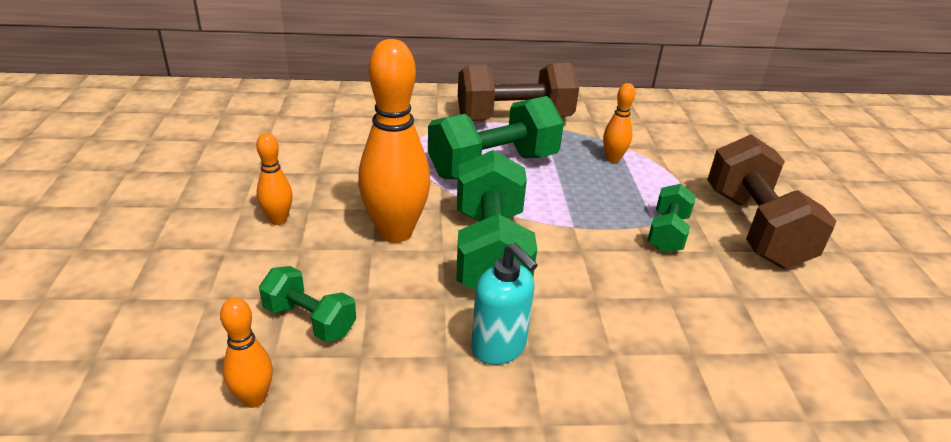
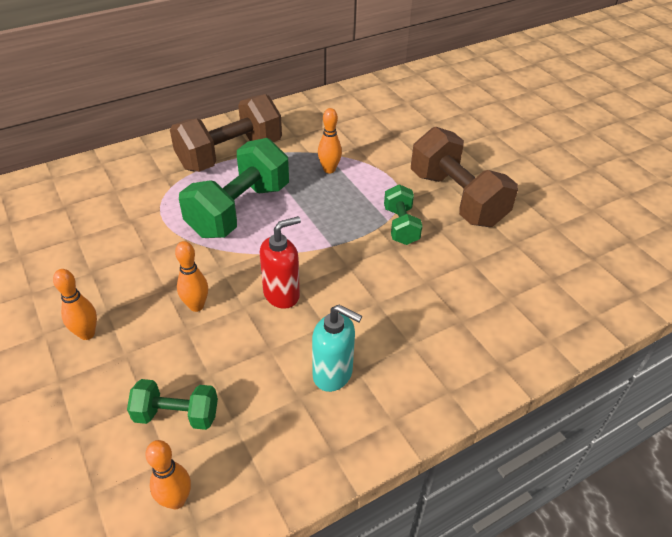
camera: 25 degrees left, 10 degrees up
(395, 232) = (196, 306): orange bowling pin -> orange bowling pin, size x0.50
(490, 252) = (282, 294): green dumbbell -> red soap dispenser

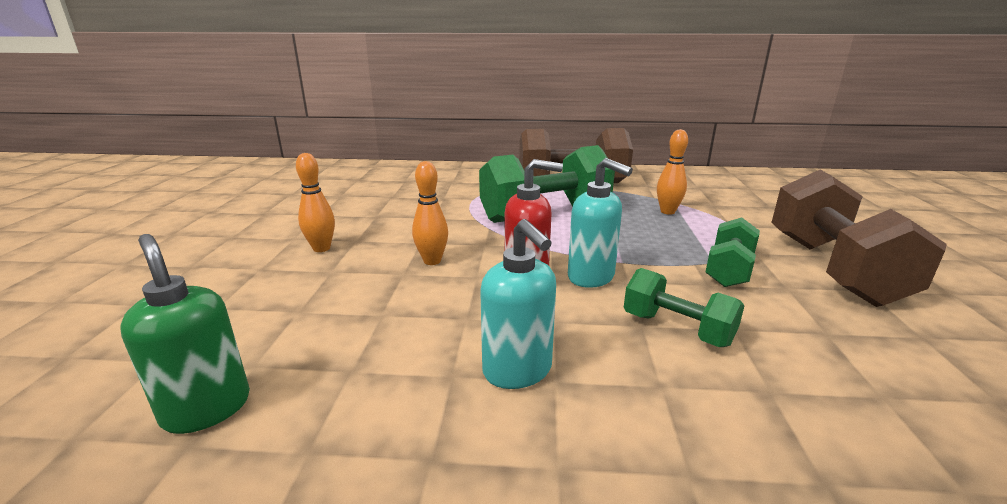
camera: 35 degrees right, 20 degrees down
(176, 415) = (310, 332): green dumbbell -> green dumbbell (677, 329)
(176, 500) = (207, 408): orange bowling pin -> green soap dispenser
(322, 271) = (591, 277): none -> turquoise soap dispenser

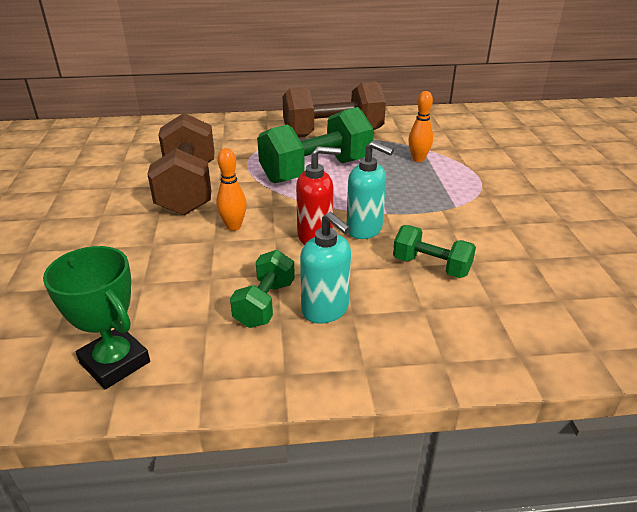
camera: 10 degrees left, 10 degrees up
(207, 408) = (115, 362): green soap dispenser -> green trophy
(321, 248) = (133, 223): orange bowling pin -> none
(729, 270) = (467, 213): green dumbbell -> green dumbbell (265, 304)
(832, 269) = (541, 205): brown dumbbell -> brown dumbbell (188, 188)

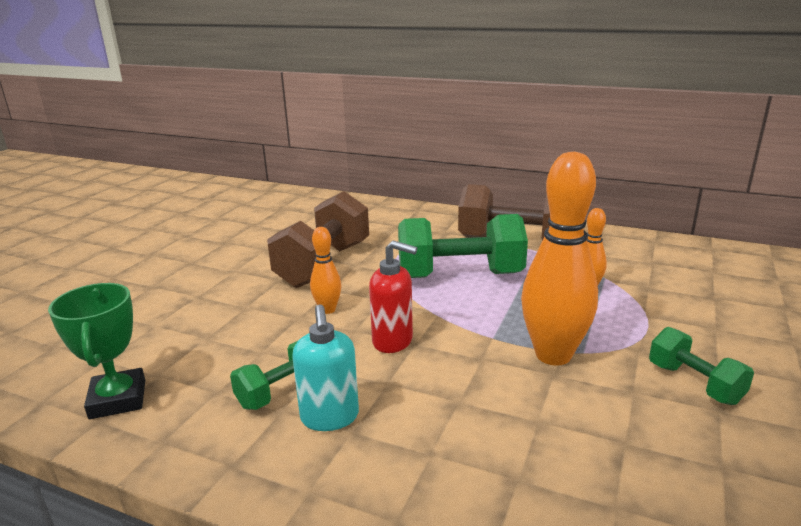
camera: 30 degrees right, 10 degrees down
(364, 229) = (451, 348): turquoise soap dispenser -> none
(431, 266) = (486, 410): green dumbbell -> green dumbbell (694, 383)
(439, 214) = (553, 355): none -> orange bowling pin

